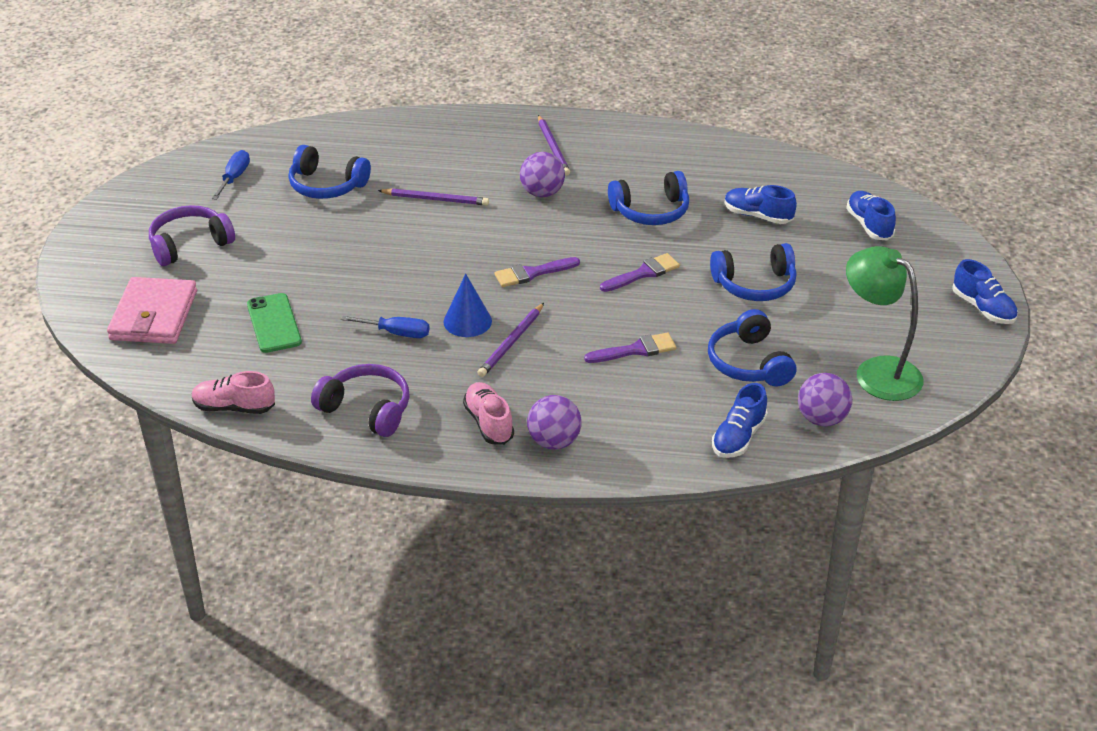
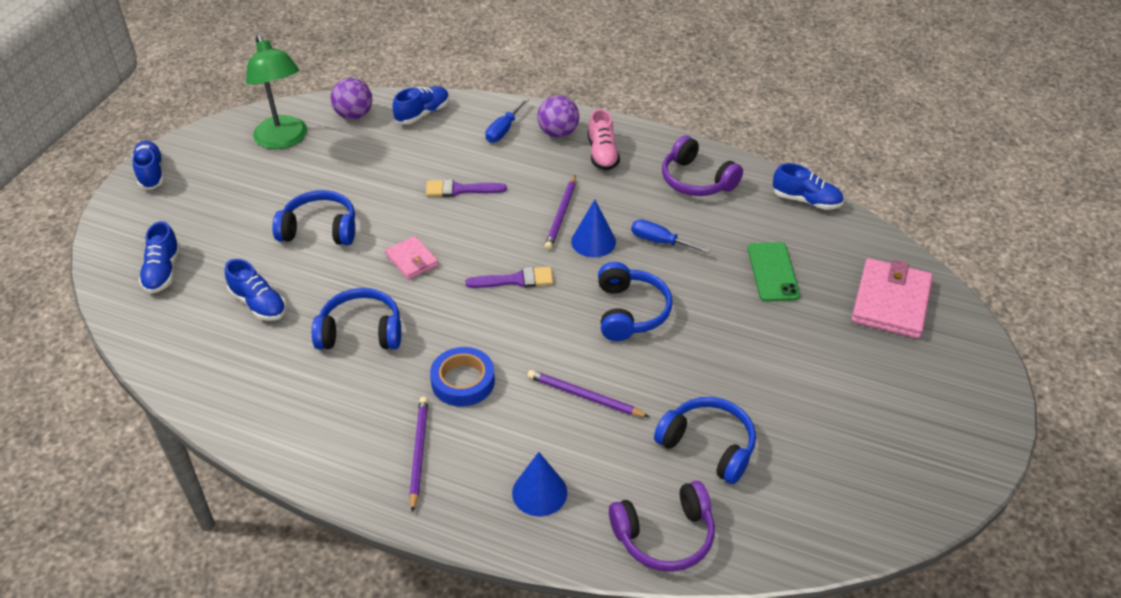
camera: 165 degrees left, 5 degrees up
(190, 244) = (866, 385): purple headphones -> purple headphones (664, 535)
(234, 177) = (823, 484): blue screwdriver -> blue screwdriver (503, 130)
(234, 407) = (806, 200): pink shoe -> blue shoe
(451, 141) = (539, 492): none -> blue cone
(511, 342) = (561, 214): purple pencil -> purple pencil turned 150 degrees clockwise
(542, 193) = (463, 381): purple ball -> blue tape
(643, 273) = (412, 260): purple brush -> pink wallet
(749, 363) = (376, 163): blue headphones -> blue headphones (630, 312)

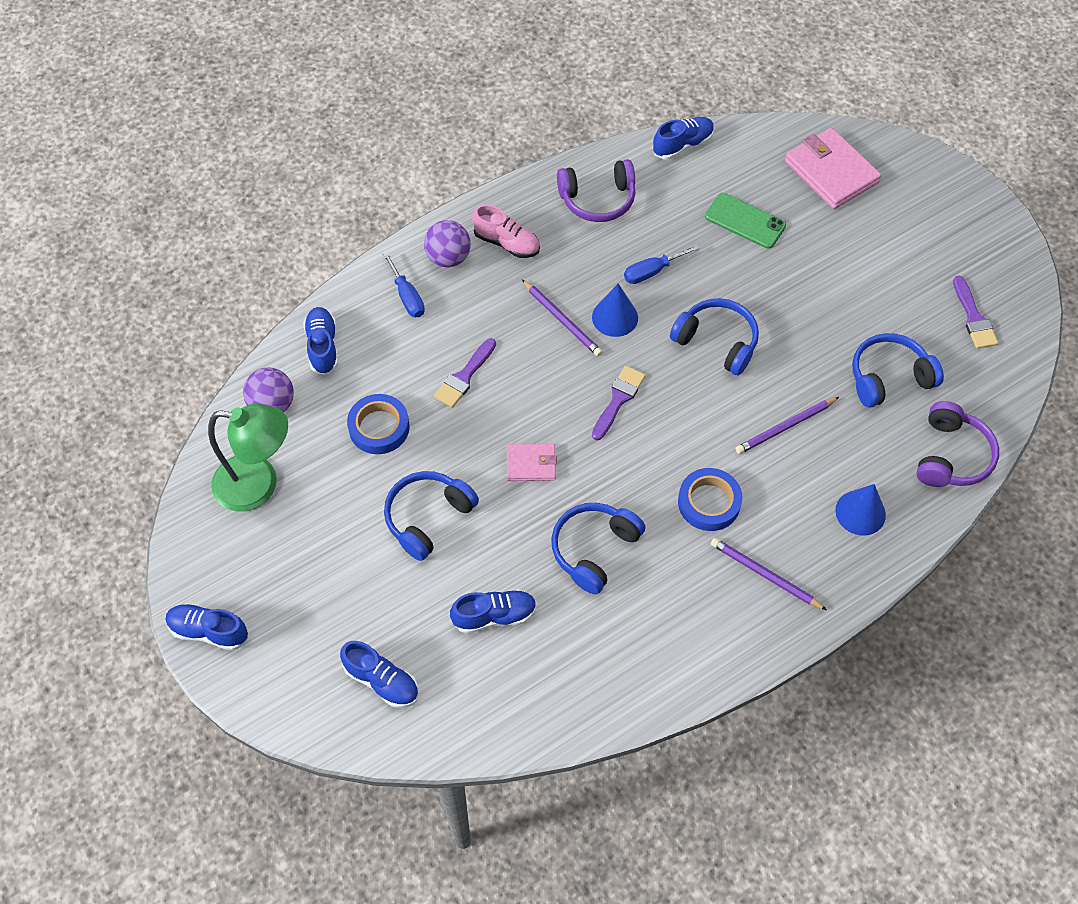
camera: 55 degrees left, 15 degrees up
(378, 170) = (379, 427): none -> blue tape
(844, 481) = (973, 318): none -> purple brush

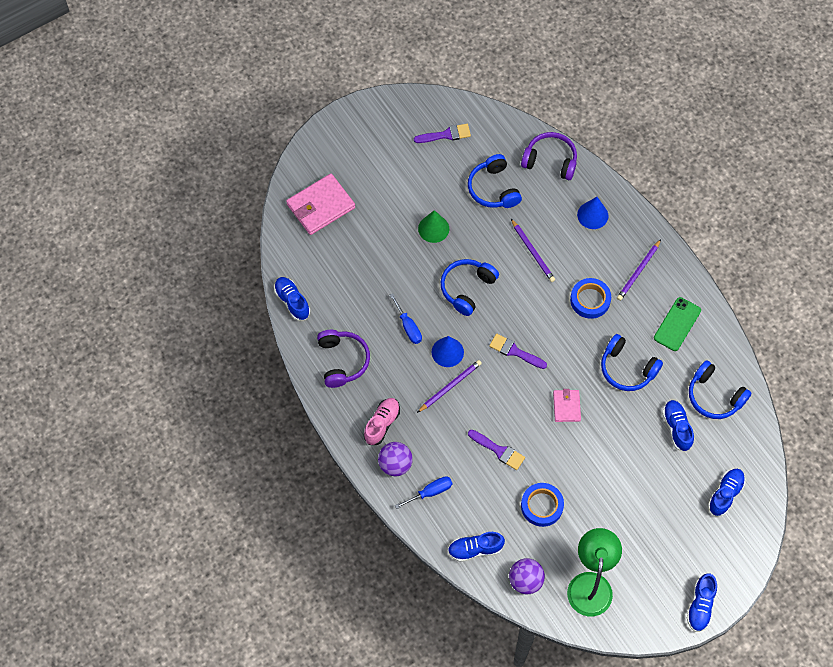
camera: 90 degrees left, 5 degrees up
(428, 518) = (610, 470): blue headphones -> blue headphones (714, 396)
(745, 221) = (364, 264): green phone -> green phone (677, 324)
(811, 301) = (433, 228): none -> green cone

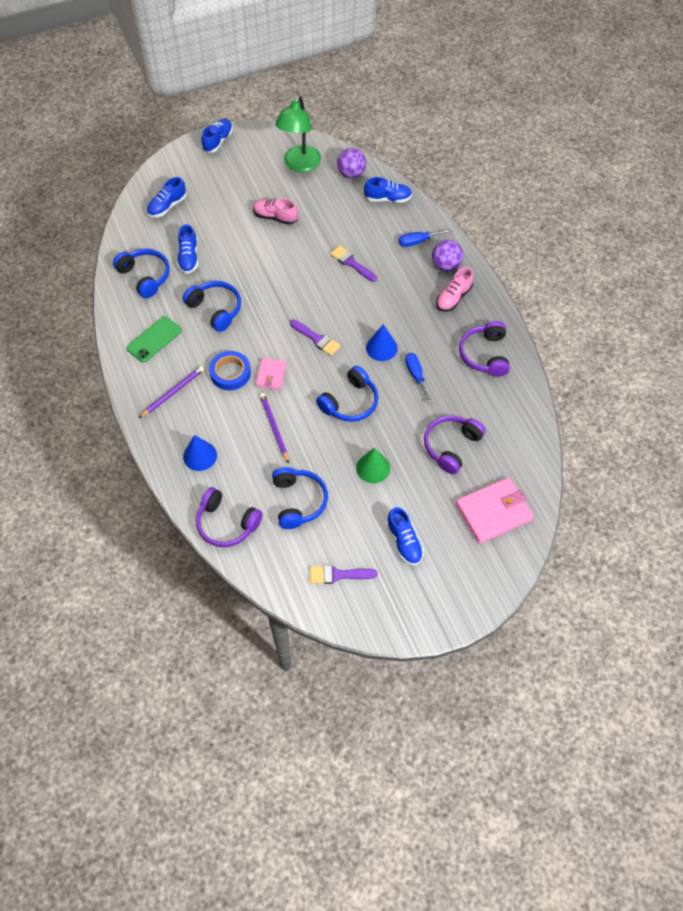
camera: 170 degrees left, 5 degrees down
(292, 301) = (531, 416): blue shoe -> blue shoe (404, 542)
(365, 260) = (451, 446): none -> purple headphones
(450, 386) = (385, 318): purple pencil -> none
(542, 506) = (324, 219): blue tape -> none
(566, 406) = (281, 287): pink wallet -> pink wallet (271, 375)
(598, 499) = (275, 217): none -> pink shoe

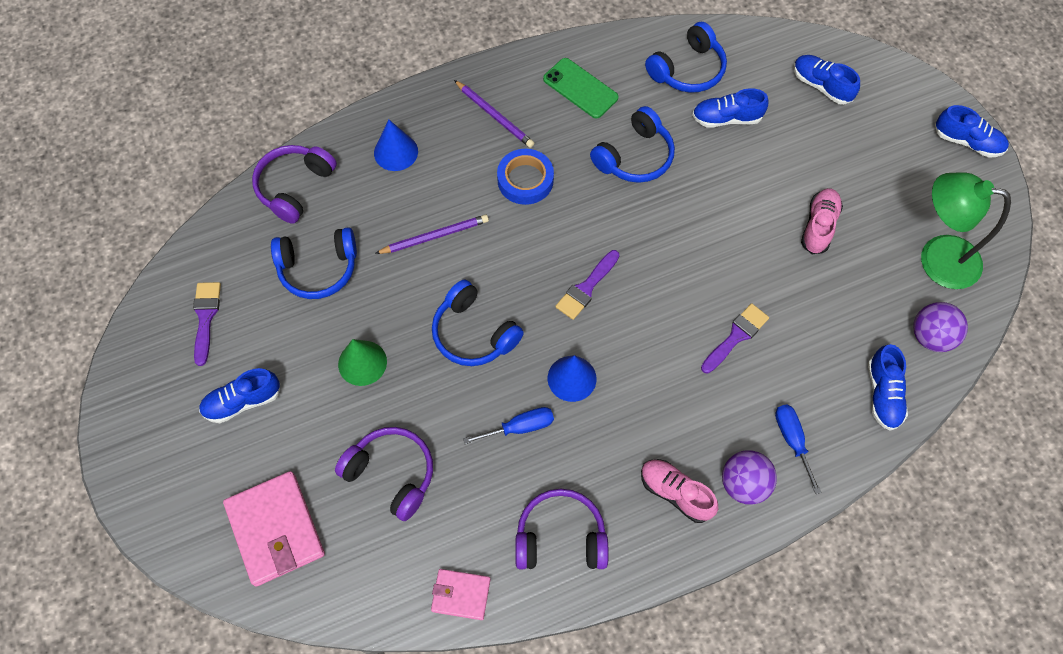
camera: 90 degrees right, 5 degrees up
(271, 375) = (522, 230): pink wallet -> pink wallet (461, 595)

